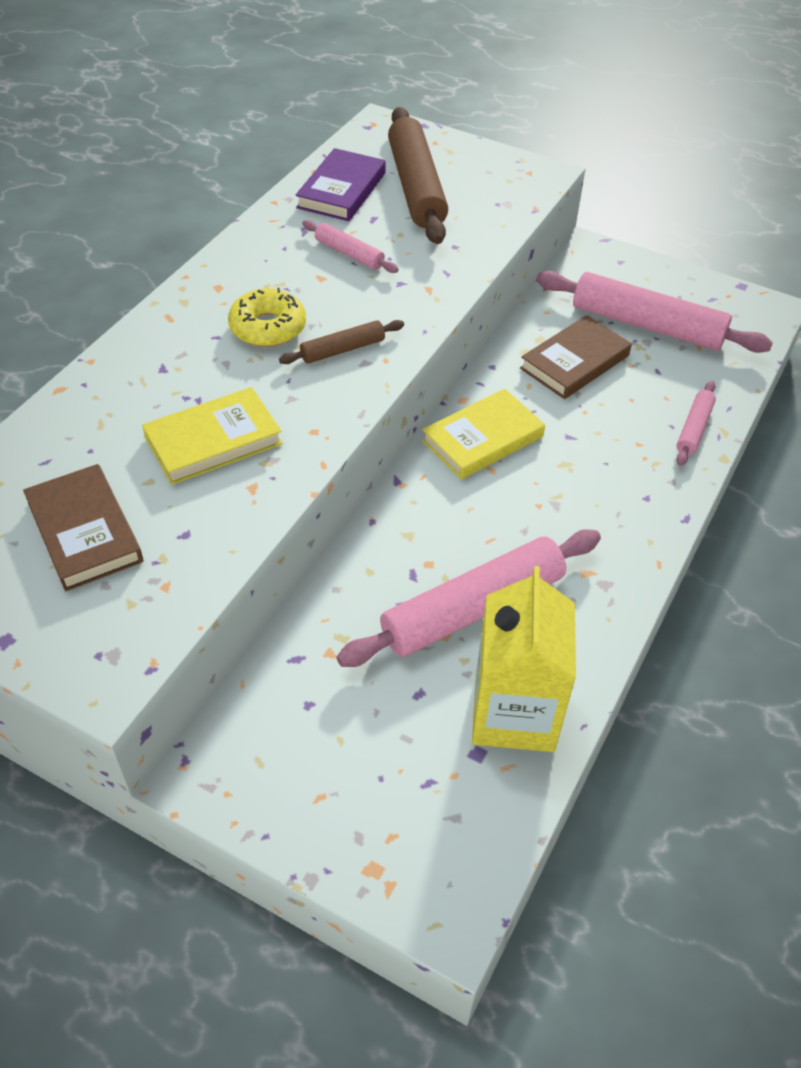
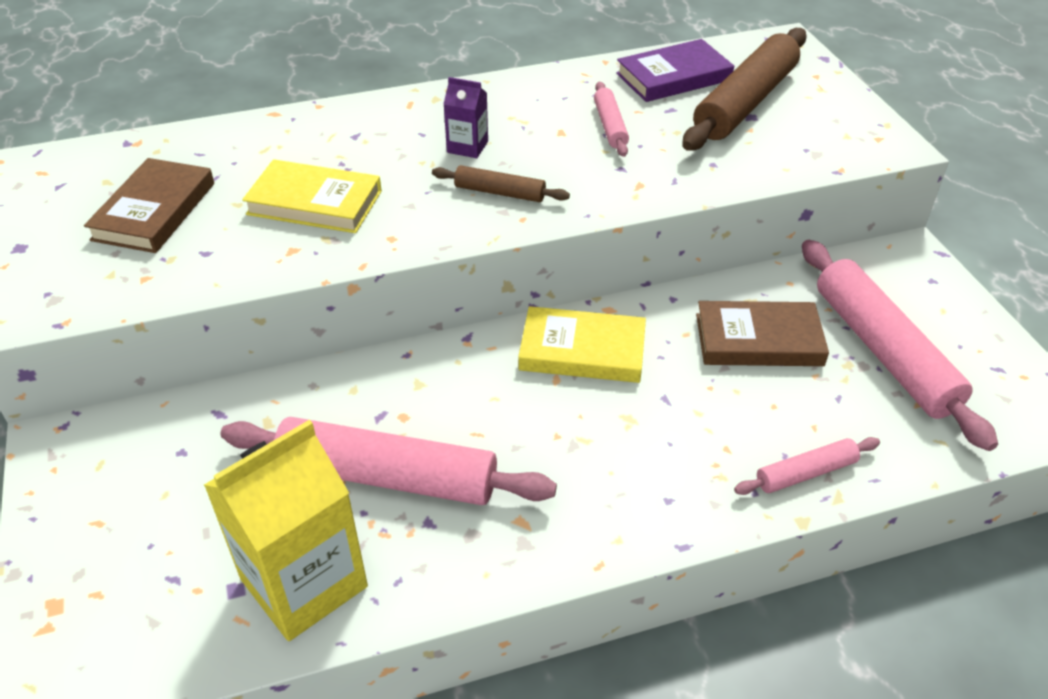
camera: 45 degrees right, 5 degrees down
(268, 327) = (467, 147): yellow donut -> purple carton

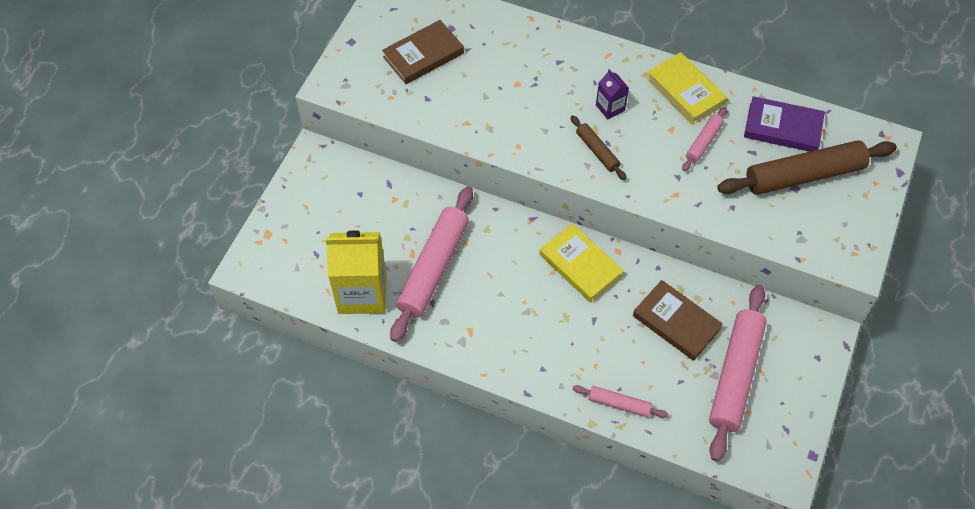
camera: 40 degrees right, 15 degrees up
(314, 203) = (500, 98): yellow book -> yellow book (685, 91)
(387, 476) = (433, 268): pink rolling pin -> pink rolling pin turned 60 degrees clockwise

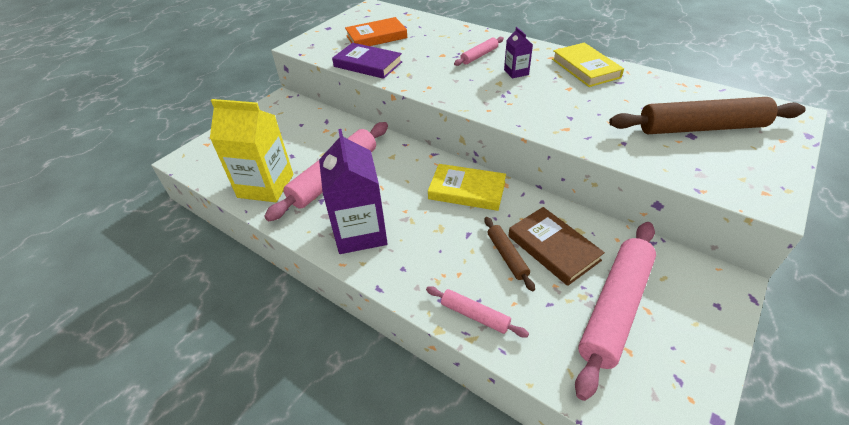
camera: 15 degrees right, 15 degrees down
(423, 55) = (376, 37): brown book -> orange book
(488, 335) = (360, 232): none -> purple carton
(580, 265) = (467, 190): yellow book -> yellow book turned 45 degrees counterclockwise
(597, 151) = (497, 95): brown rolling pin -> brown rolling pin (507, 256)
(703, 142) = (598, 98): pink rolling pin -> pink rolling pin (479, 56)
(782, 128) = (677, 95): purple book -> purple book (368, 64)

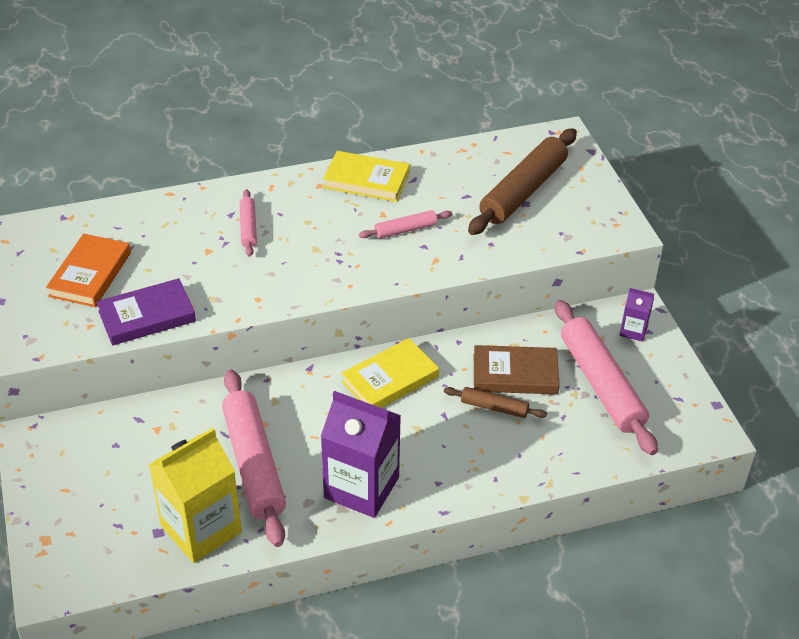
camera: 55 degrees left, 0 degrees up
(475, 315) = (531, 467): pink rolling pin -> pink rolling pin (405, 230)
(516, 72) = (313, 225): purple carton -> purple carton (633, 330)

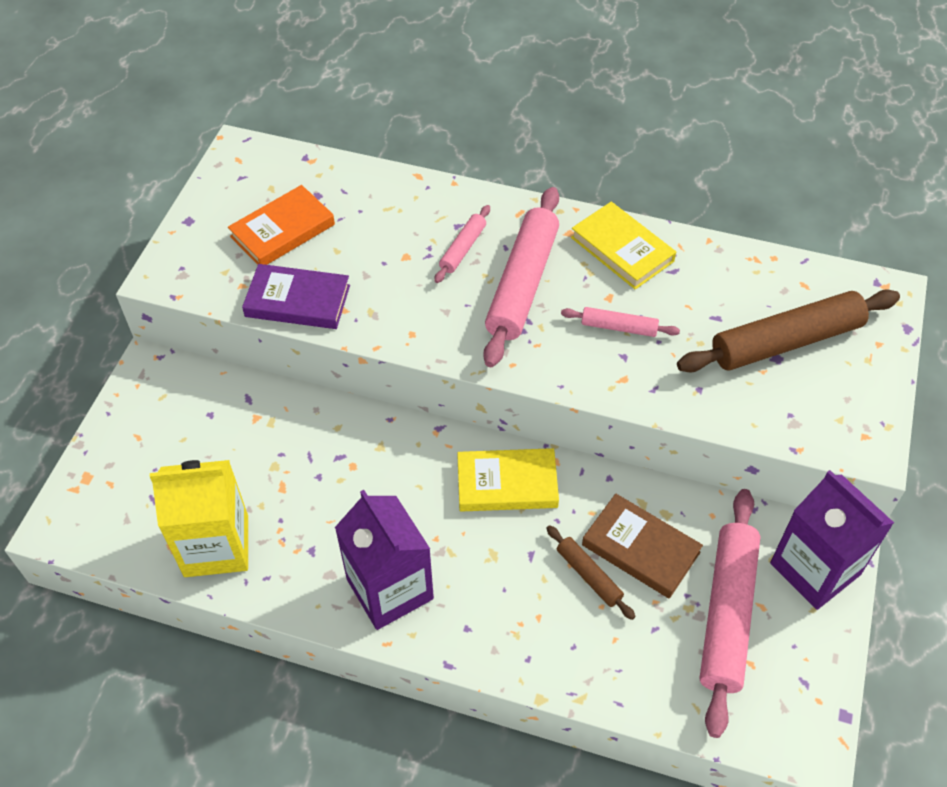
camera: 35 degrees right, 10 degrees up
(253, 464) = (311, 504): pink rolling pin -> pink rolling pin (522, 284)
(633, 330) = (815, 569): purple carton -> purple carton, size x2.10

